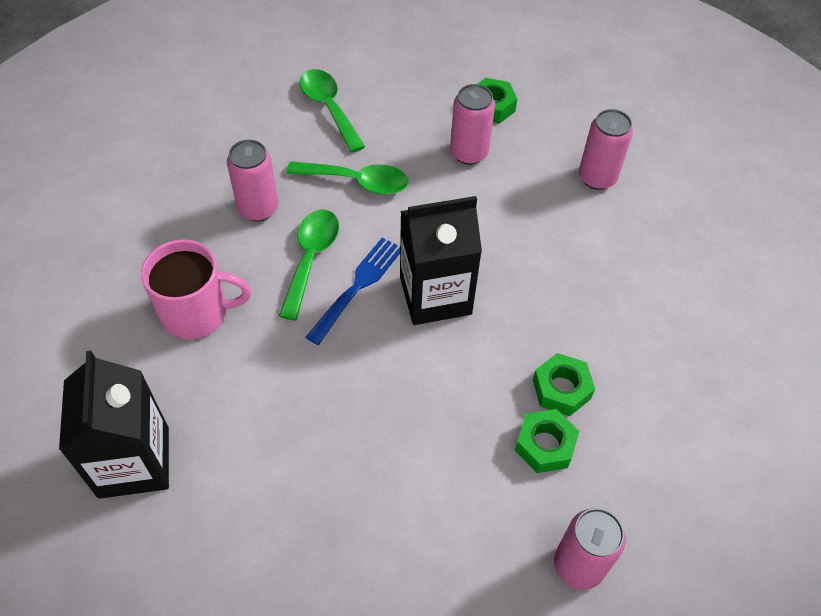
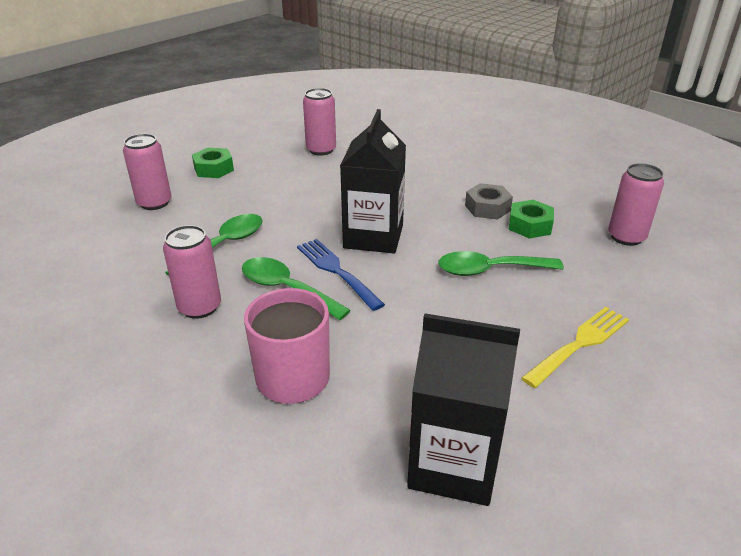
camera: 65 degrees left, 20 degrees down
(329, 108) = (124, 240): green spoon -> green spoon (490, 270)
(330, 538) = (579, 344): none -> yellow fork
(469, 153) = (249, 189): pink can -> pink can (154, 203)
(561, 389) = (487, 208): green nut -> grey nut

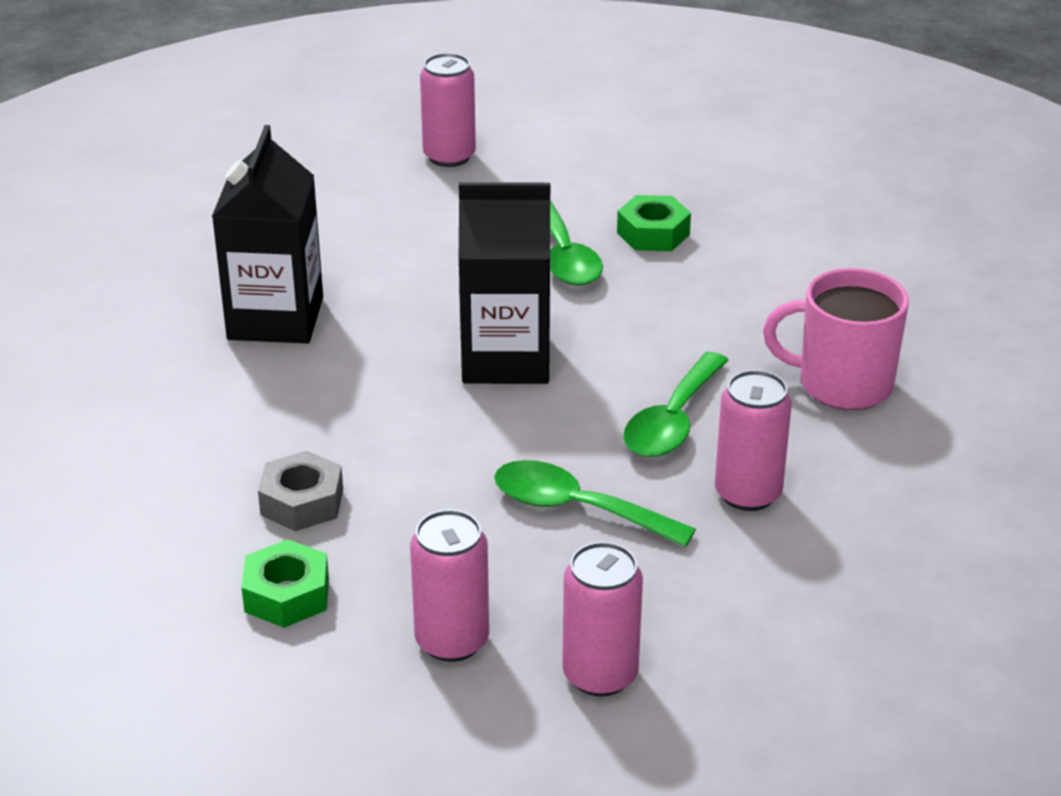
camera: 100 degrees left, 0 degrees up
(321, 150) = (181, 459): pink can -> pink can (600, 675)
(336, 271) = (611, 382): blue fork -> none
(453, 464) = (908, 271): black carton -> black carton (275, 318)
(487, 208) = (390, 261): grey nut -> grey nut (302, 502)
(530, 225) = (436, 226): green nut -> green nut (653, 233)
(579, 344) = (693, 199): yellow fork -> none

